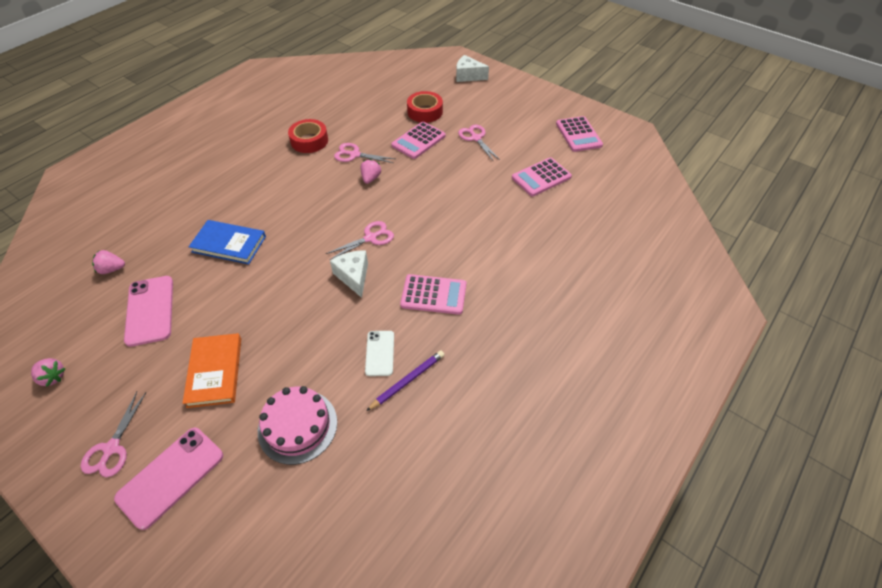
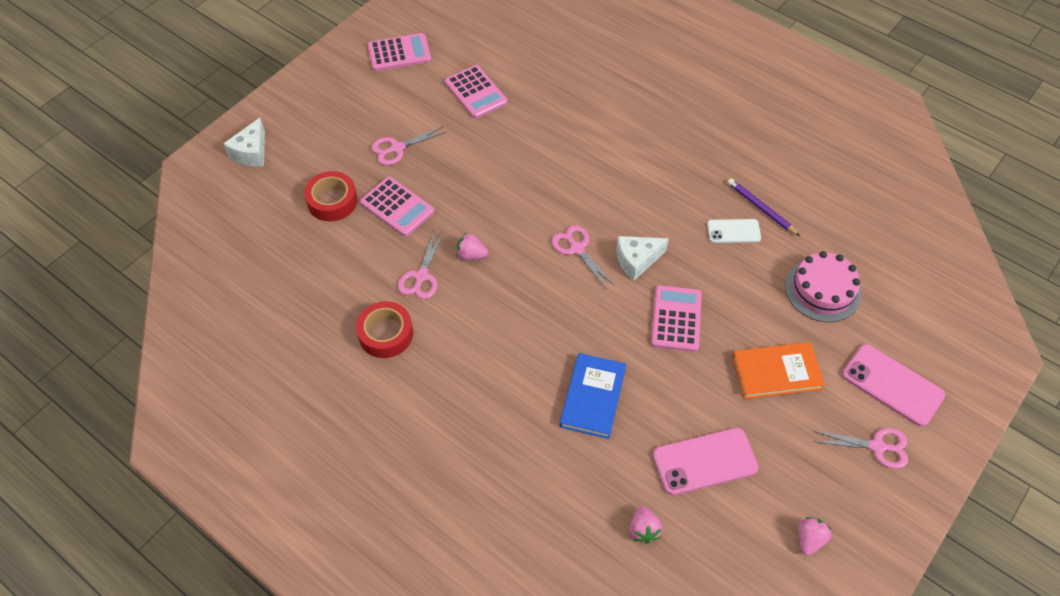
camera: 90 degrees left, 5 degrees up
(433, 295) = (656, 189): pink calculator -> pink calculator (676, 319)

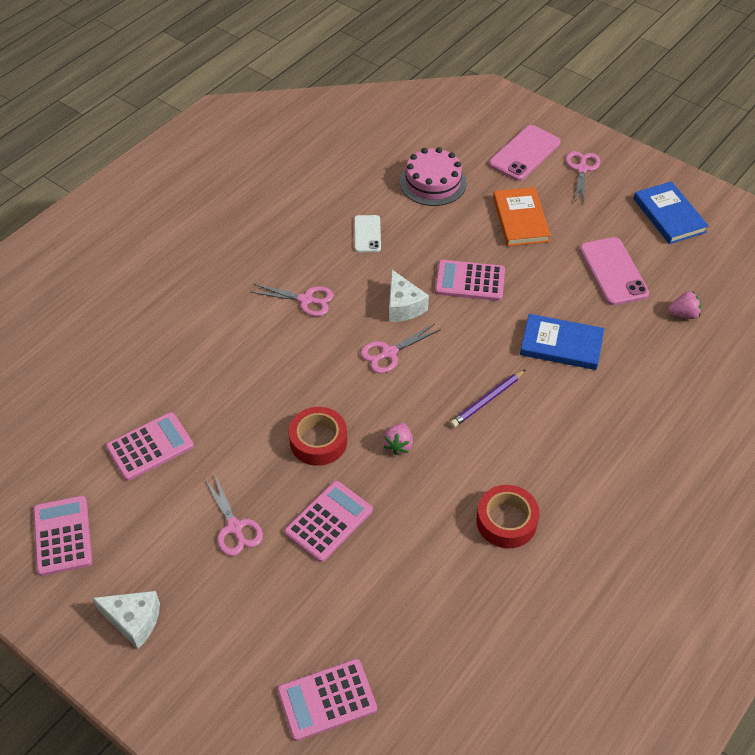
camera: 90 degrees left, 5 degrees down
(246, 209) = (327, 699): none -> pink calculator
(251, 152) = (226, 707): white cheese -> white cheese (134, 621)
(332, 201) = (317, 594): red tape -> red tape (318, 441)
(421, 276) = (428, 491): pink scissors -> pink scissors (306, 300)
(761, 208) = (340, 213): purple pencil -> purple pencil (487, 400)
(809, 539) = (669, 215): pink strawberry -> blue book

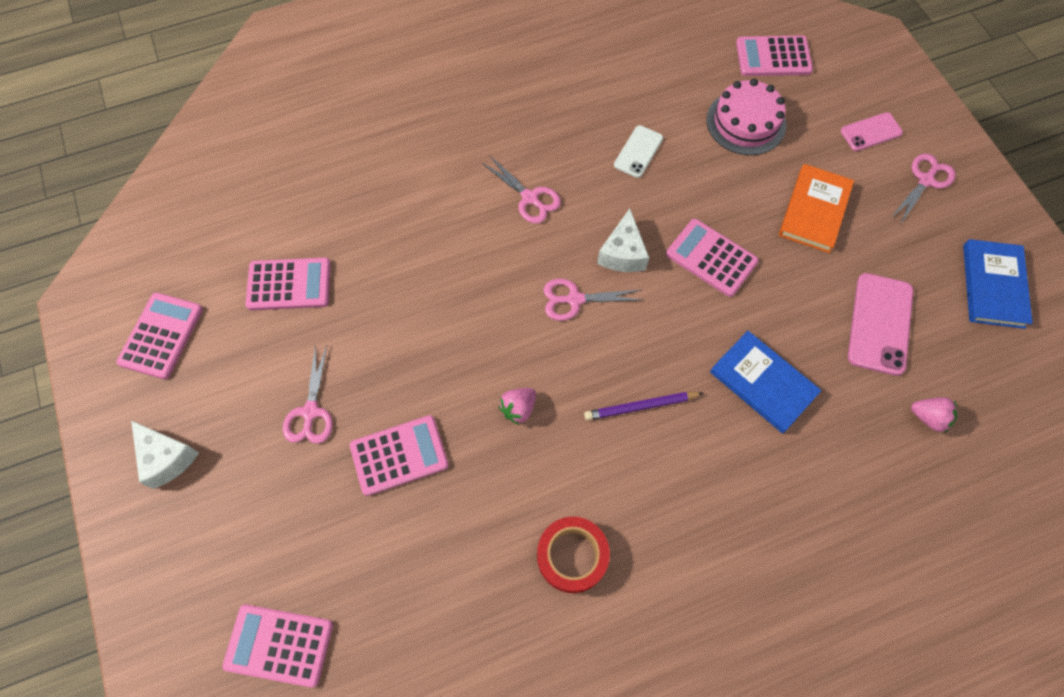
camera: 30 degrees right, 15 degrees up
(318, 441) = (444, 362): red tape -> none
(422, 132) = (773, 57): none -> pink calculator
(524, 153) = (871, 132): pink phone -> pink phone, size x0.61

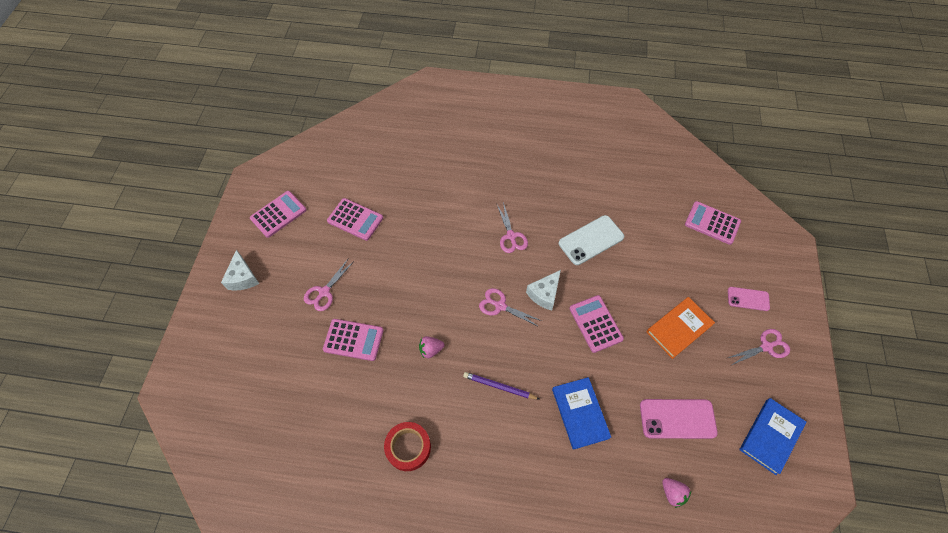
camera: 30 degrees right, 5 degrees down
(279, 645) = (235, 403): pink calculator -> none
(638, 152) = (591, 240): white phone -> white phone, size x1.64
(746, 122) = (669, 254): pink cake -> none
(880, 324) = (677, 419): pink phone -> pink phone turned 45 degrees clockwise

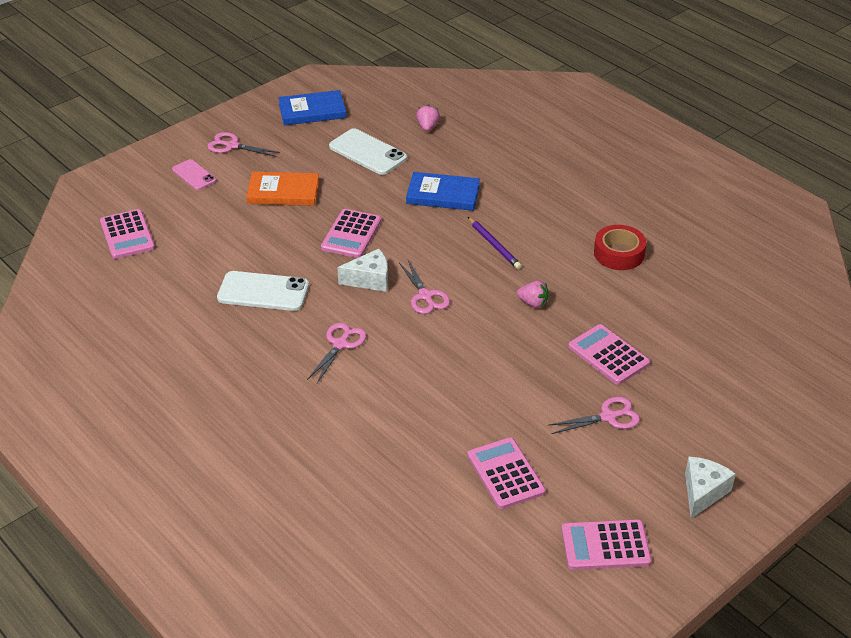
camera: 140 degrees left, 20 degrees down
(580, 413) = (443, 195): blue book -> blue book turned 75 degrees clockwise
(677, 419) = (367, 152): pink phone -> white phone

